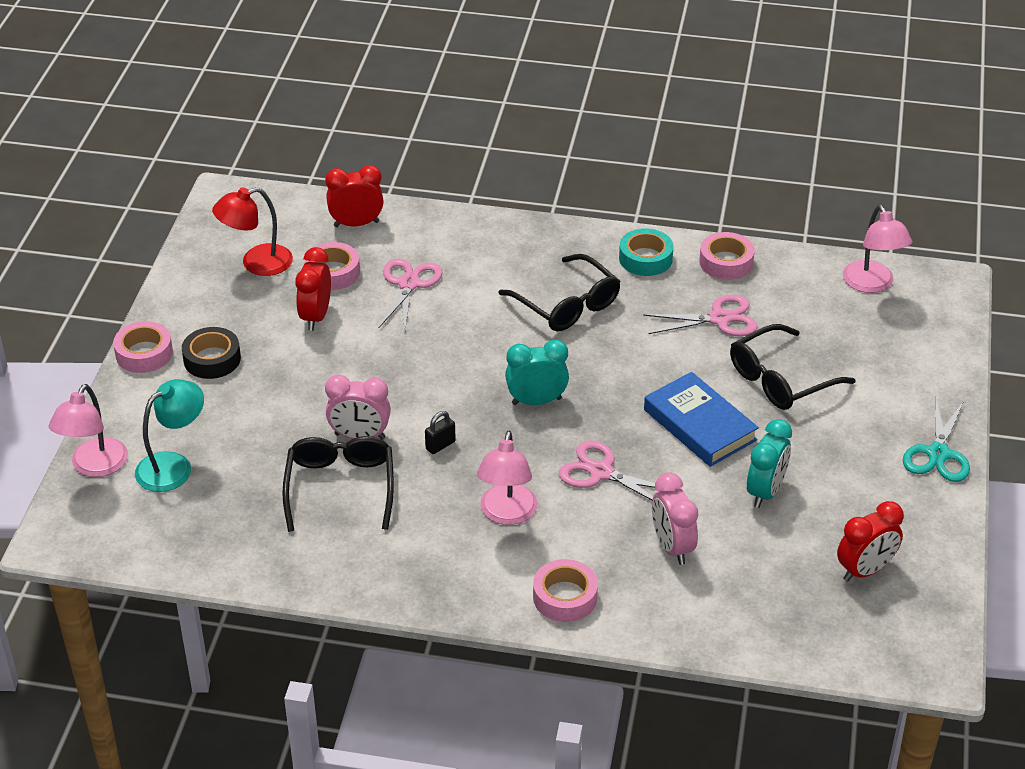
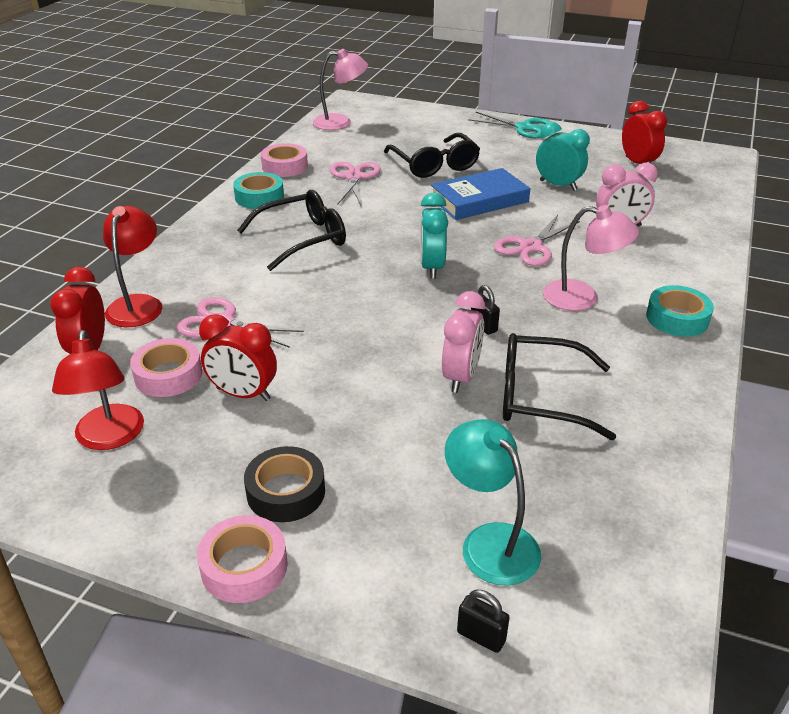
camera: 80 degrees left, 5 degrees down
(94, 466) = (481, 636): pink lamp -> black padlock
(426, 231) = (138, 304): none -> red lamp
(485, 586) = (677, 318): none -> turquoise tape
(565, 597) = (684, 280): pink tape -> none

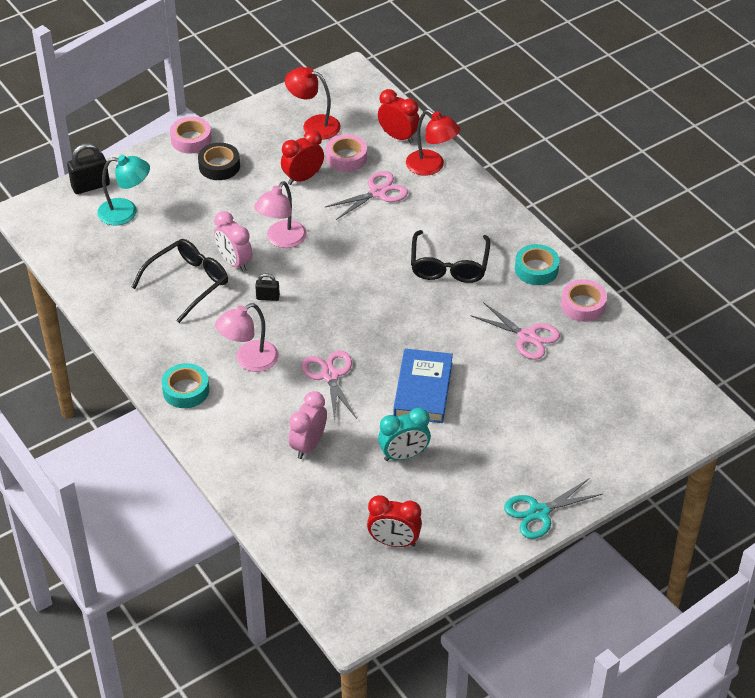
camera: 125 degrees right, 10 degrees up
(340, 122) = (657, 383): pink lamp -> pink lamp (281, 240)
(432, 267) = (352, 310): turquoise clock -> none
(434, 164) = (510, 399): black glasses -> none
(481, 636) = (90, 186): black padlock -> black padlock, size x1.74

